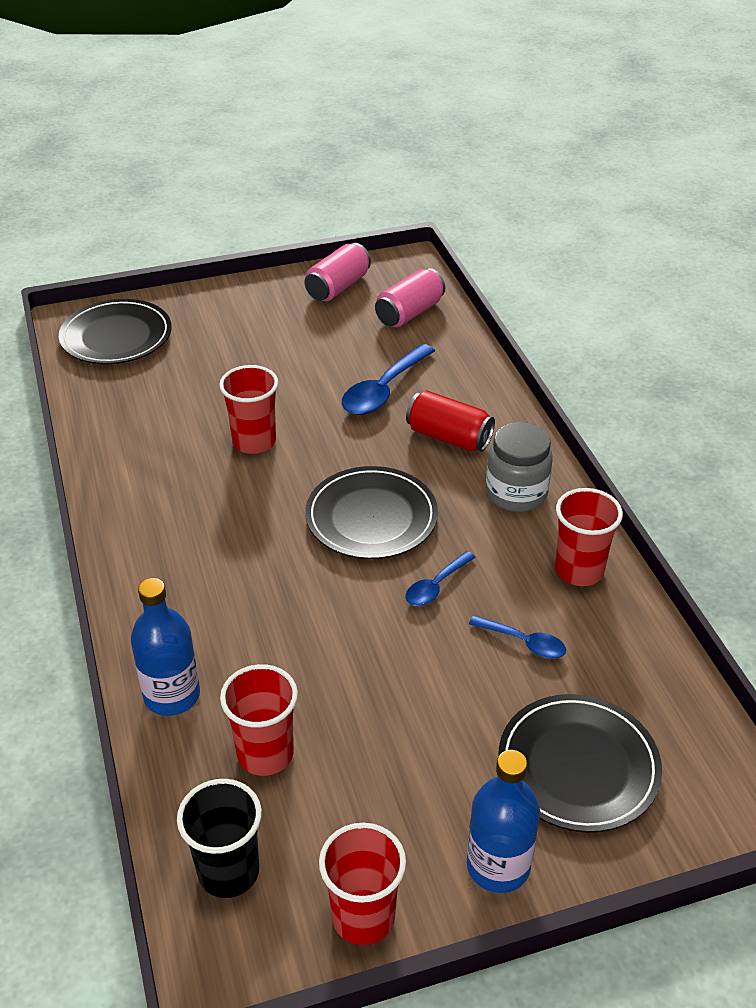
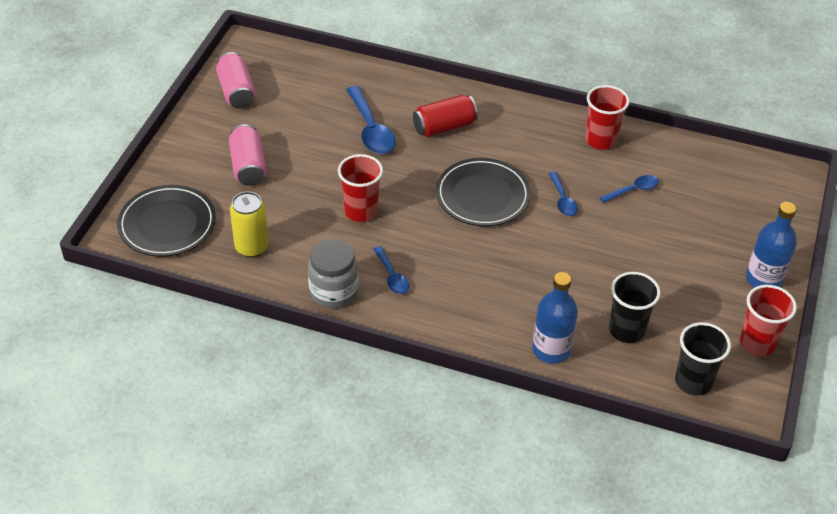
camera: 55 degrees left, 5 degrees up
(133, 398) = (251, 247): none -> yellow can
(178, 509) = (392, 276): none -> blue spoon
(265, 754) = (626, 330): red cup -> black cup
(409, 313) = (304, 76): pink can -> pink can (248, 166)
(516, 493) = (519, 128): grey jar -> grey jar (333, 291)
(578, 766) = (728, 218): black plate -> none

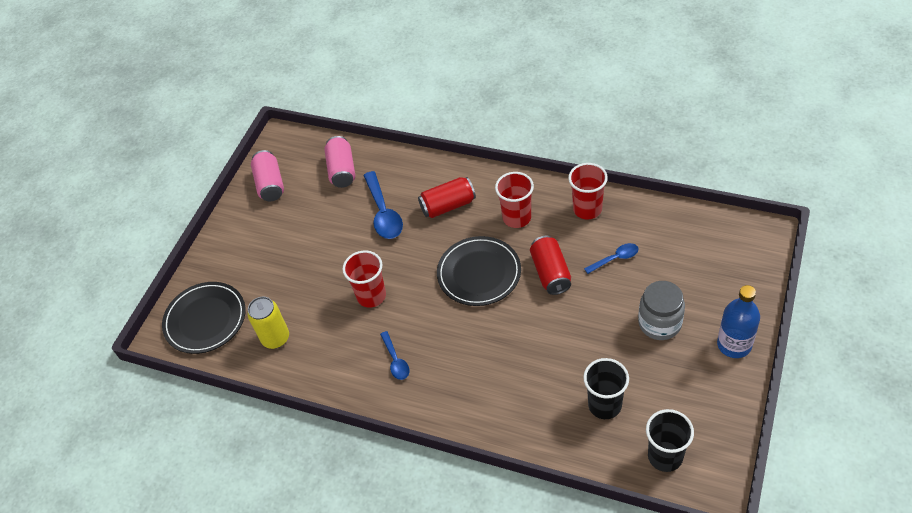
camera: 10 degrees right, 5 degrees up
(248, 166) = (277, 257): pink can -> pink can (342, 170)
(333, 291) = (344, 379): grey jar -> grey jar (659, 323)
(551, 349) = (535, 429): blue bottle -> none
(562, 200) = (550, 273): blue spoon -> red can
(757, 343) = (726, 413): red cup -> red cup (517, 218)

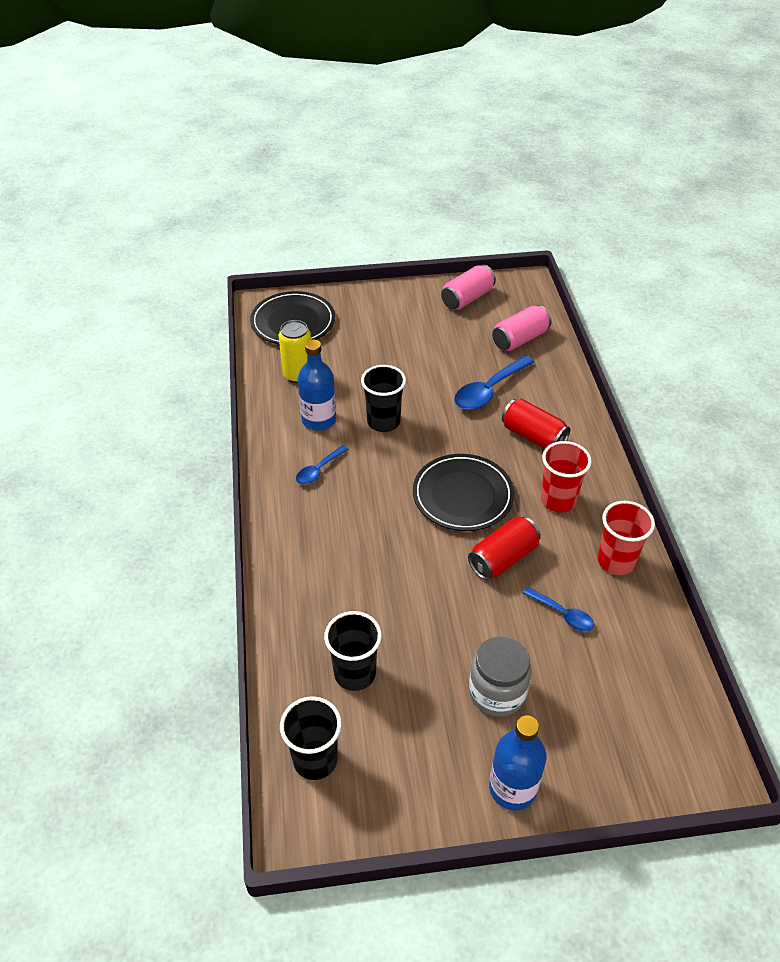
camera: 55 degrees right, 5 degrees down
(340, 341) = (319, 420): none -> blue bottle
(371, 296) = (383, 422): red cup -> black cup

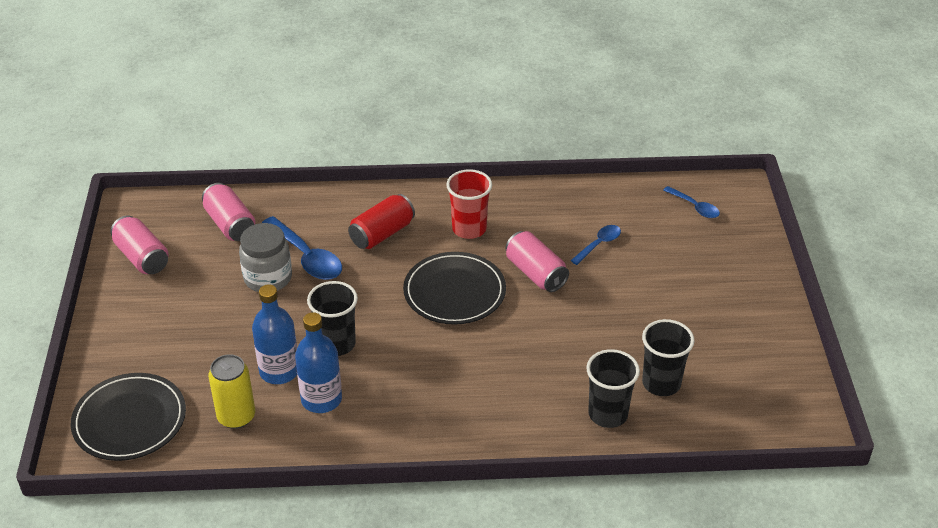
camera: 85 degrees left, 5 degrees down
(315, 760) = (749, 413): black cup -> black cup (608, 414)
(319, 470) = (401, 401): blue spoon -> blue spoon (694, 207)
(497, 692) = (677, 293): grey jar -> grey jar (268, 278)
(503, 558) = (535, 273): red can -> pink can
(512, 788) = (762, 294): blue bottle -> blue bottle (279, 371)
(616, 561) = (544, 204): red cup -> none

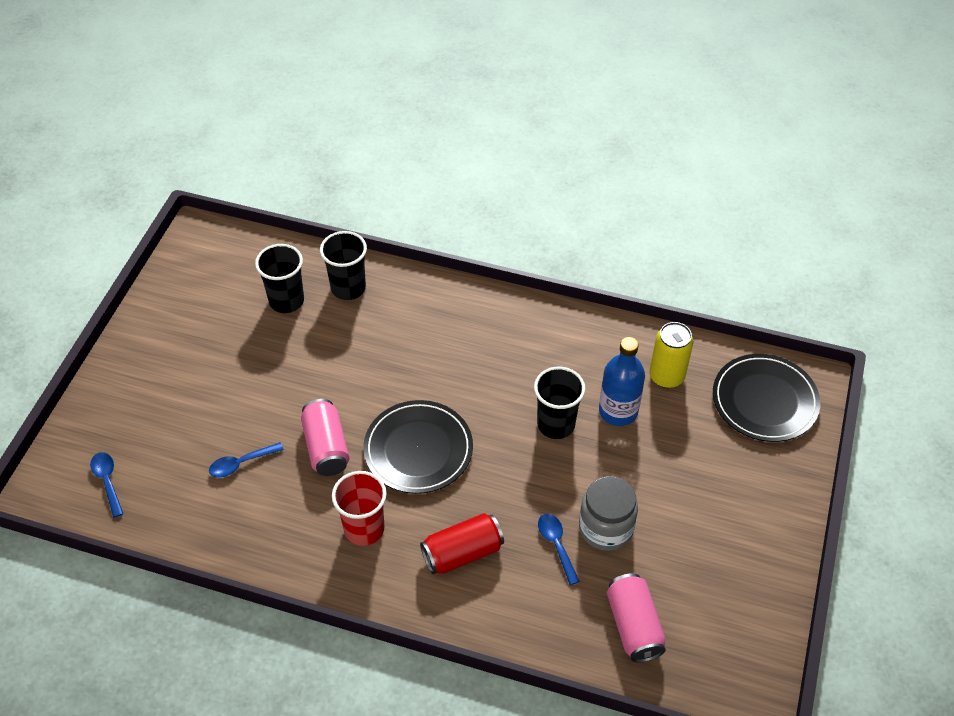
camera: 160 degrees left, 10 degrees up
(142, 257) = (743, 605): pink can -> none
(306, 257) = (556, 545): blue spoon -> blue spoon, size x0.58
(321, 399) = (586, 371): blue bottle -> none

